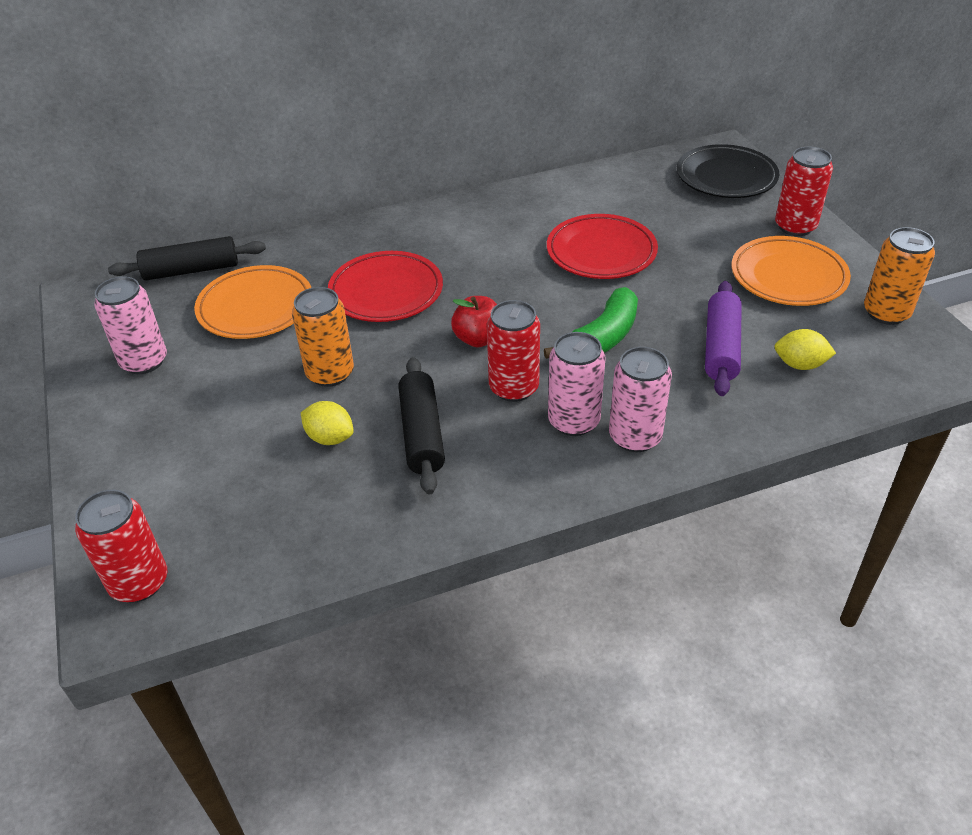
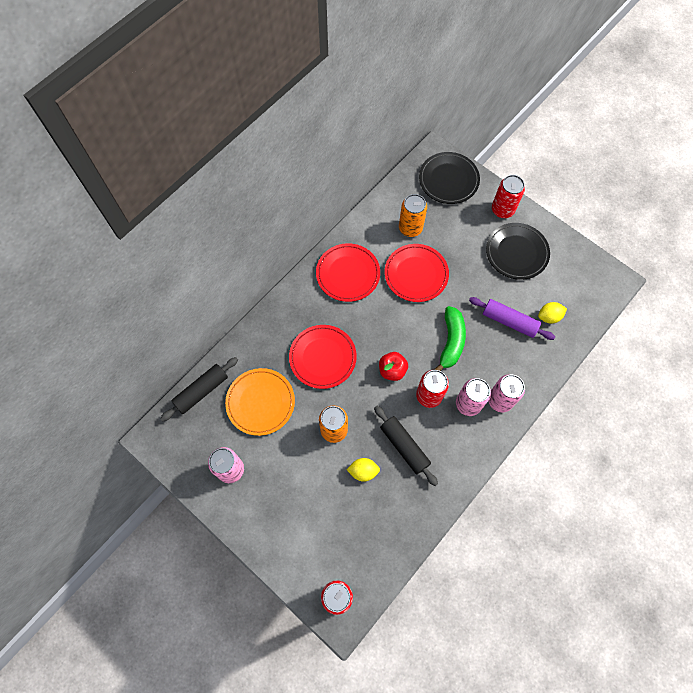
camera: 30 degrees left, 25 degrees up
(498, 223) = (348, 274): none -> red plate
(721, 347) = (509, 321): purple rolling pin -> purple rolling pin turned 45 degrees counterclockwise
(788, 276) = (516, 253): orange plate -> black plate
(886, 313) = (572, 260): orange can -> orange can (410, 228)

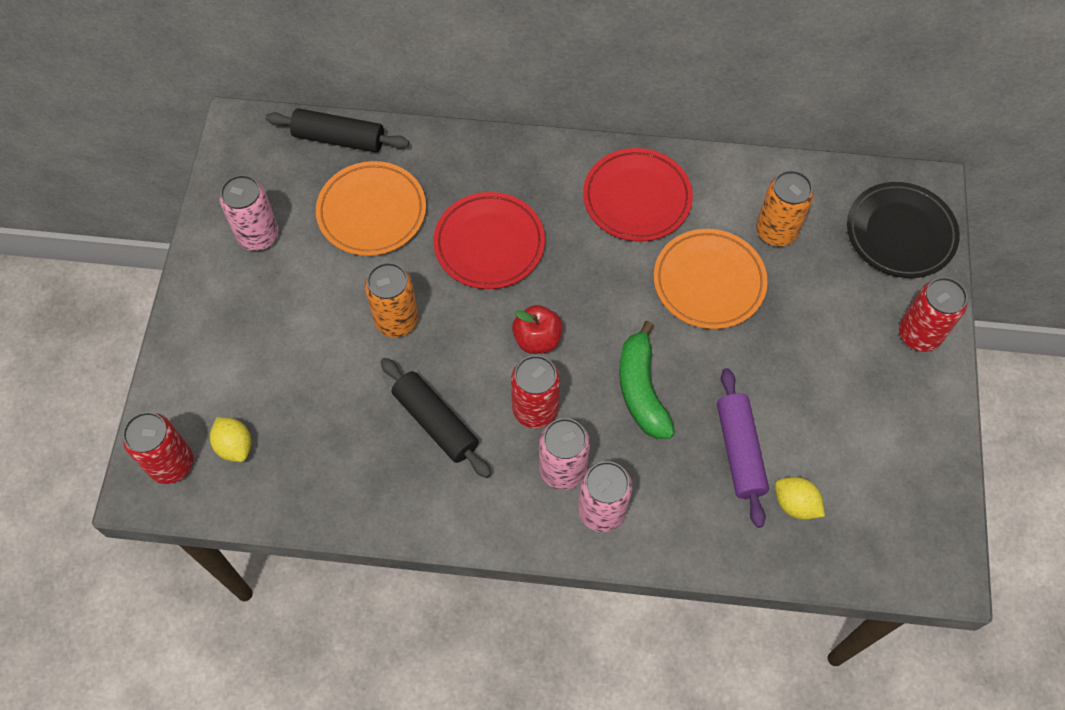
camera: 55 degrees right, 5 degrees down
(363, 471) = (363, 391): yellow lemon -> yellow lemon (235, 446)
(404, 447) = (435, 422): black rolling pin -> black rolling pin turned 60 degrees counterclockwise
(416, 274) = (709, 282): red plate -> orange plate
(451, 341) = (641, 390): green banana -> green banana turned 105 degrees clockwise
(516, 253) = (863, 396): black plate -> none

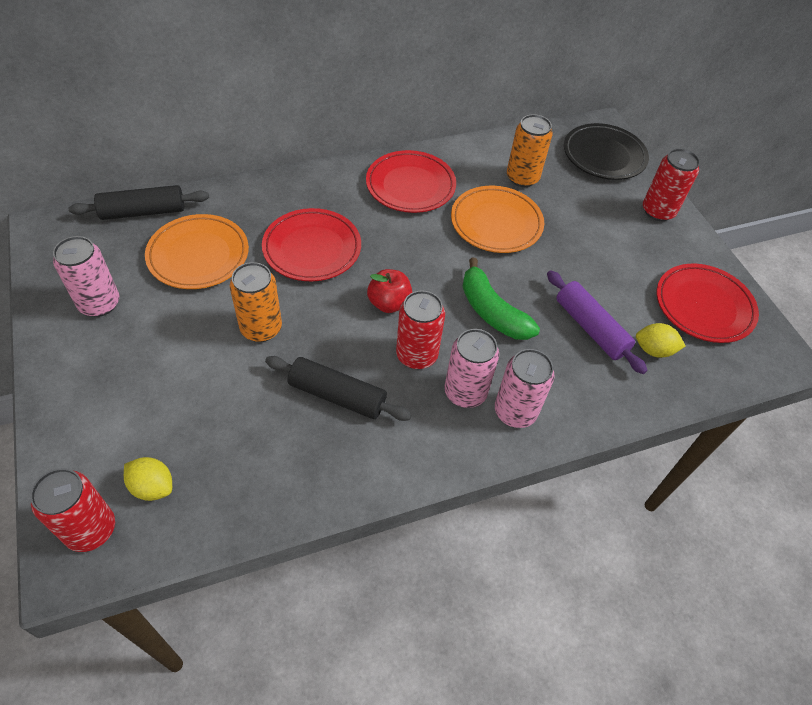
camera: 30 degrees left, 10 degrees down
(891, 476) = (703, 306): none -> red plate

